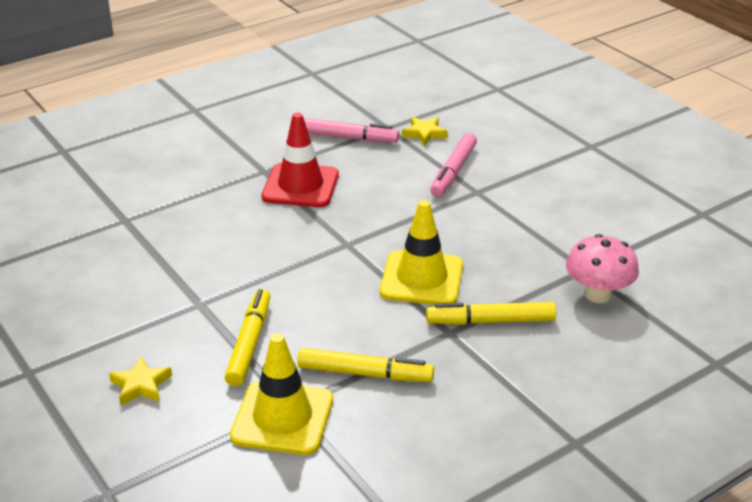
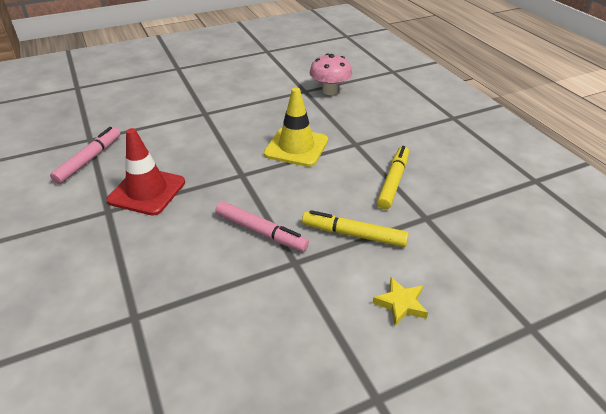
camera: 80 degrees left, 5 degrees up
(282, 418) = (438, 223): yellow traffic cone -> none
(424, 134) = (113, 124): yellow star -> none
(453, 171) = (173, 119): pink marker -> pink marker (261, 232)
(490, 321) = (347, 128): yellow marker -> none

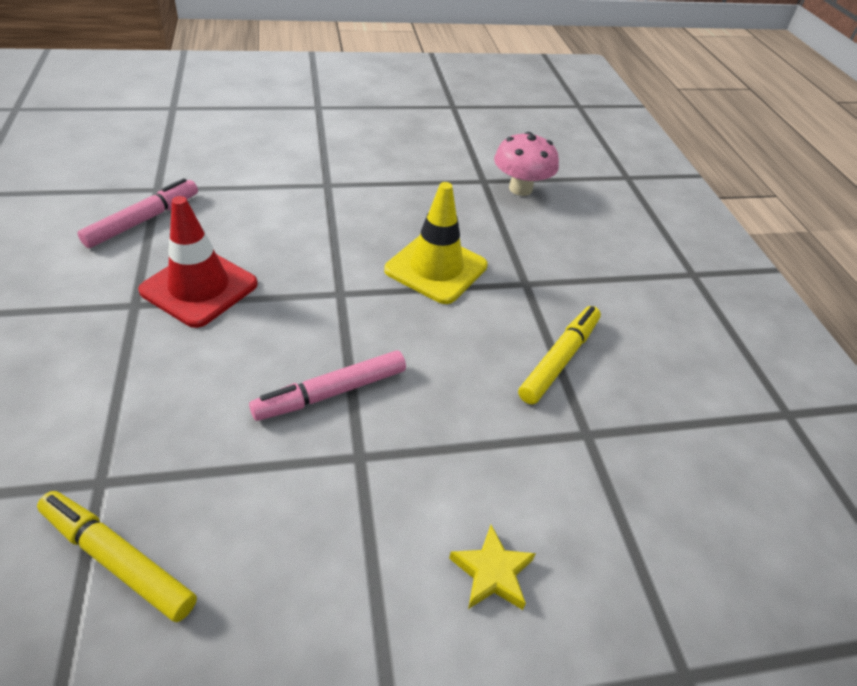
camera: 10 degrees right, 5 degrees up
(261, 232) = (331, 393): pink marker -> pink marker turned 105 degrees clockwise
(354, 234) = (465, 433): yellow marker -> yellow marker (118, 560)

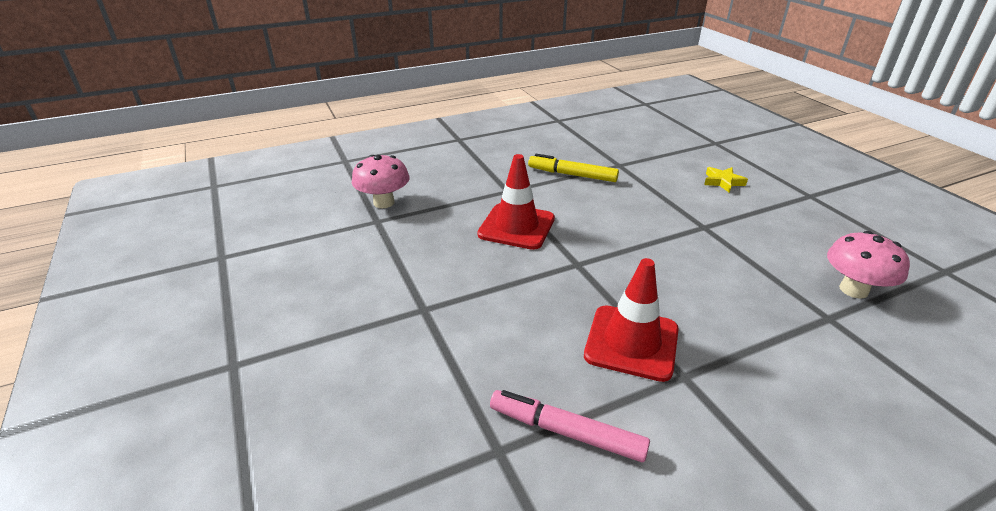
camera: 100 degrees left, 10 degrees down
(118, 560) = (853, 290): yellow marker -> pink mushroom
(331, 393) = (672, 246): pink marker -> none
(436, 268) = (516, 226): yellow traffic cone -> red traffic cone

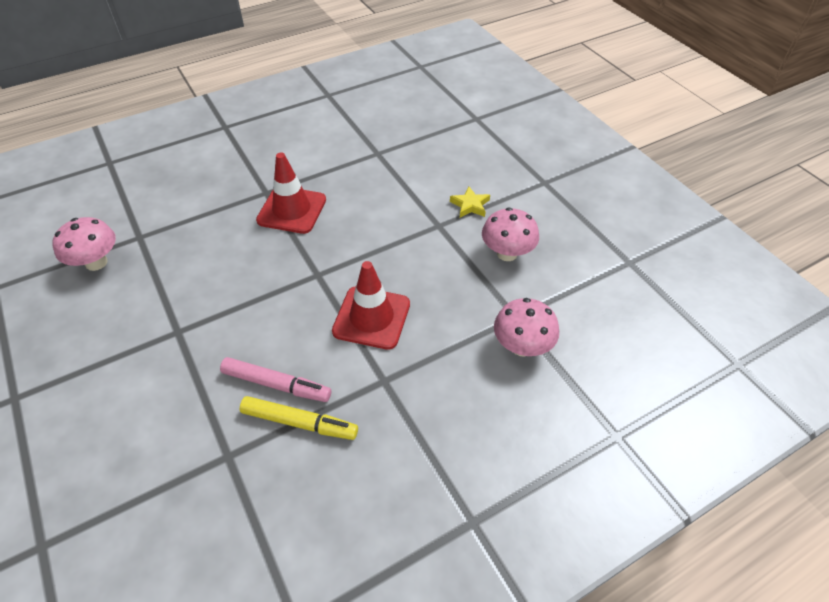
camera: 175 degrees right, 15 degrees up
(353, 272) = (507, 253): none -> pink mushroom
(566, 432) = (342, 162): pink marker -> pink marker (276, 384)
(723, 182) = (104, 421): yellow star -> yellow star (470, 205)

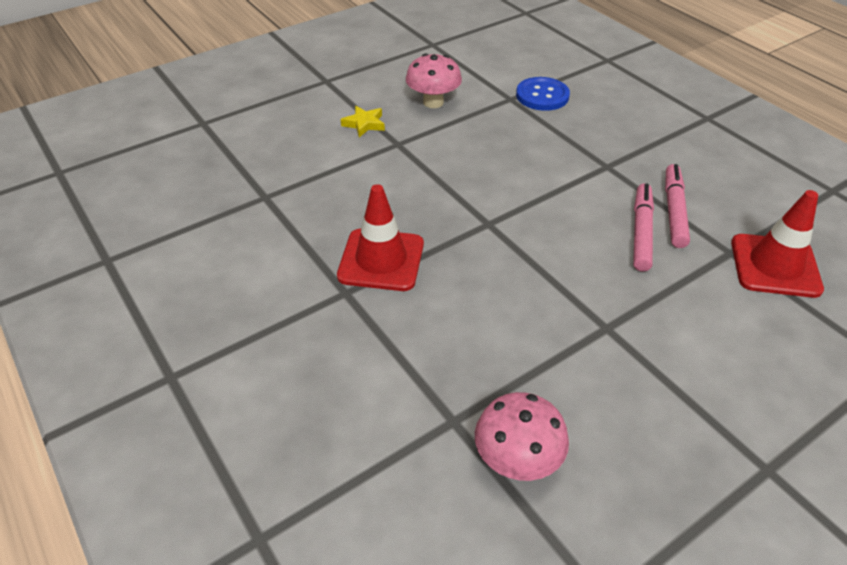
camera: 95 degrees left, 5 degrees down
(299, 422) = (674, 211): yellow marker -> pink marker
(371, 317) = (537, 178): red traffic cone -> red traffic cone (775, 266)
(522, 346) = (542, 96): pink mushroom -> blue button

